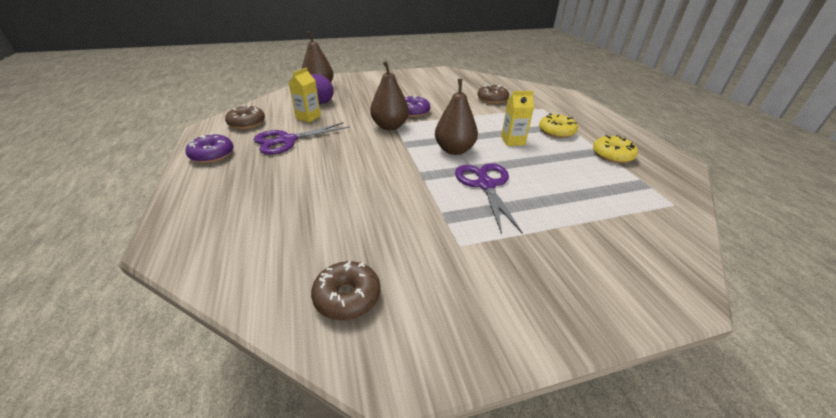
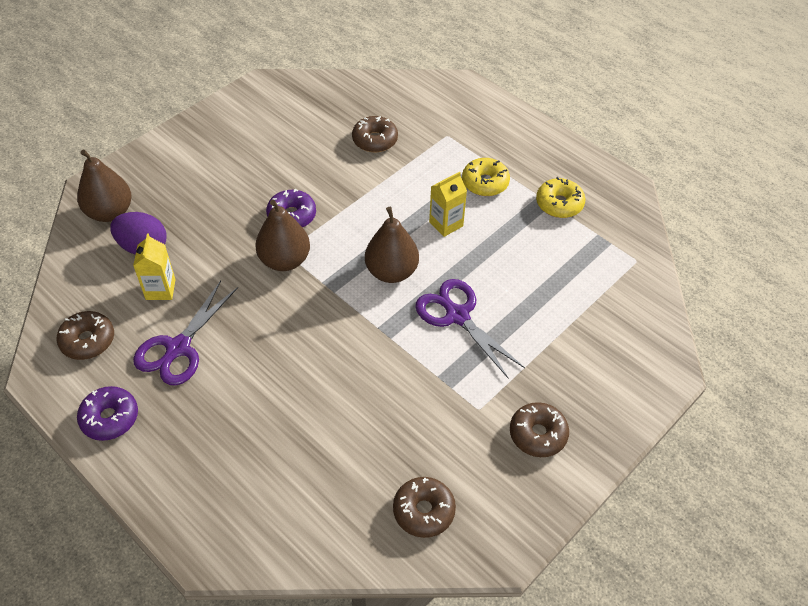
camera: 30 degrees left, 15 degrees up
(504, 286) = (538, 434): none -> brown donut

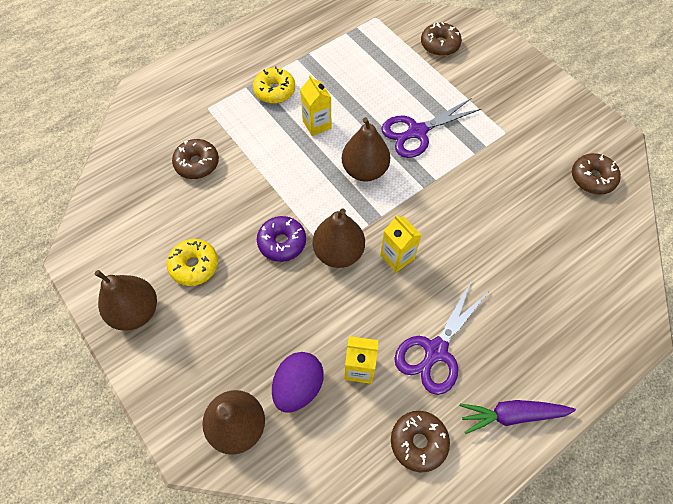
camera: 80 degrees left, 10 degrees up
(110, 418) = (512, 415): purple donut -> purple carrot
(177, 349) = (435, 352): purple scissors -> purple scissors turned 90 degrees clockwise
(213, 131) = (136, 311): none -> brown pear
(284, 309) = (397, 257): none -> yellow carton
(538, 434) = (527, 102): brown donut -> brown donut (440, 45)
(559, 204) = (310, 48): yellow donut -> yellow donut (194, 265)

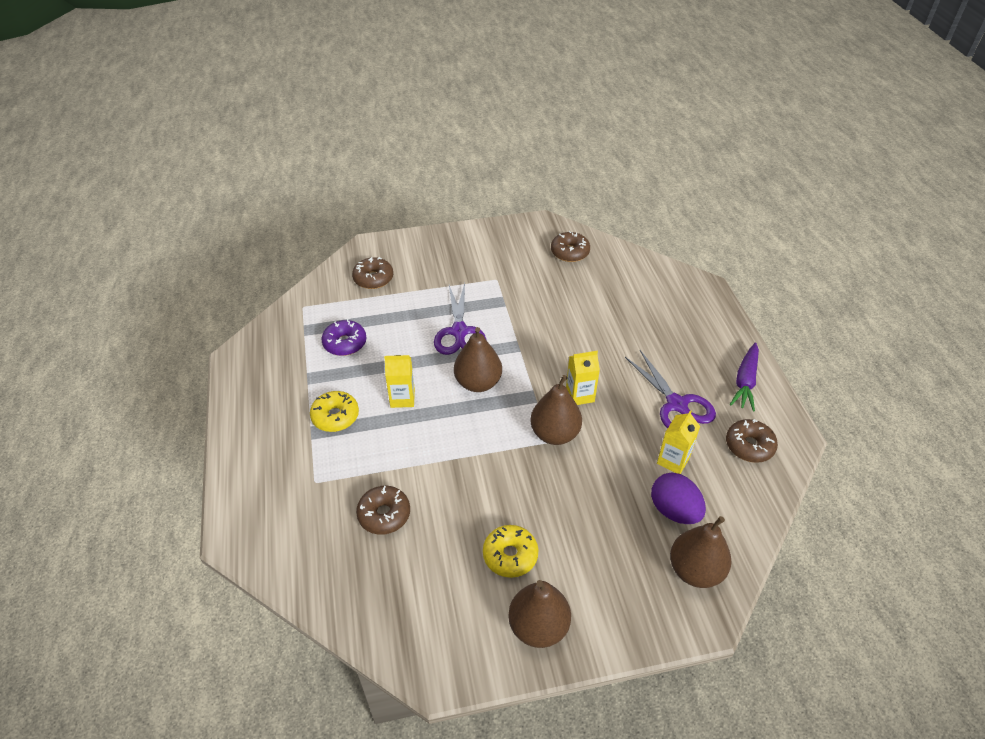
camera: 65 degrees left, 15 degrees down
(282, 242) = (522, 472): purple donut -> purple donut (345, 343)

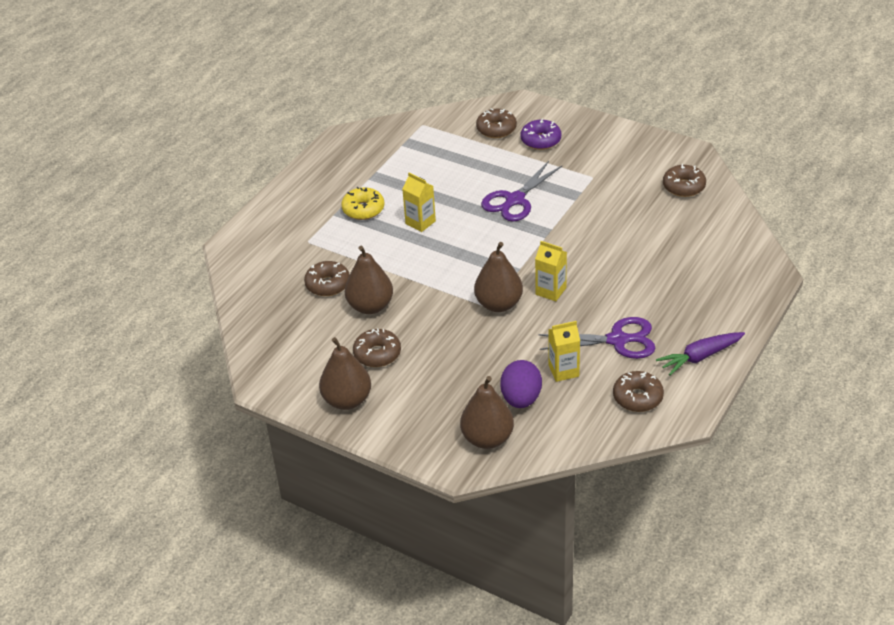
camera: 45 degrees right, 5 degrees down
(345, 343) = (423, 165): purple donut -> purple donut (540, 140)
(478, 383) = (485, 241): brown pear -> brown pear (370, 306)
(510, 555) = (377, 354): yellow donut -> brown donut
(677, 405) = (618, 340): purple scissors -> purple scissors turned 105 degrees counterclockwise

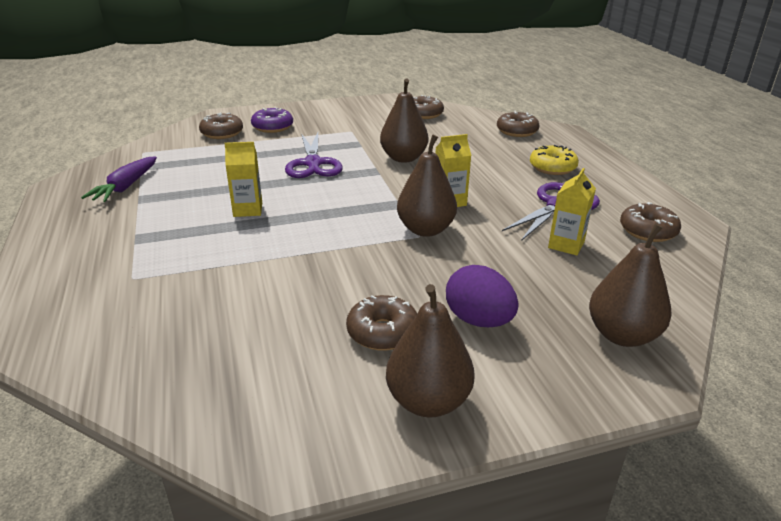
camera: 50 degrees left, 10 degrees down
(328, 284) = (218, 302): brown donut -> brown donut (517, 131)
(363, 209) = (167, 225): yellow donut -> yellow donut (552, 168)
(370, 306) = (302, 295): brown pear -> brown pear (403, 158)
(521, 399) = (579, 284): purple egg -> purple egg (478, 320)
(700, 357) = (625, 187): purple carrot -> purple carrot (126, 187)

